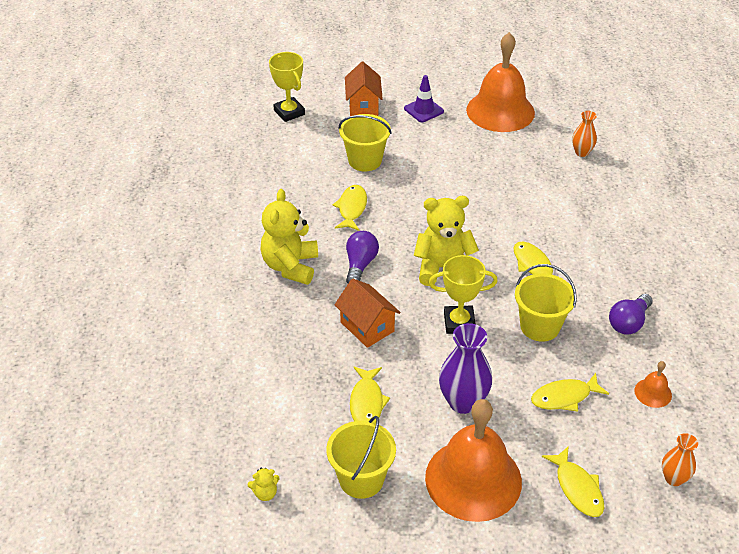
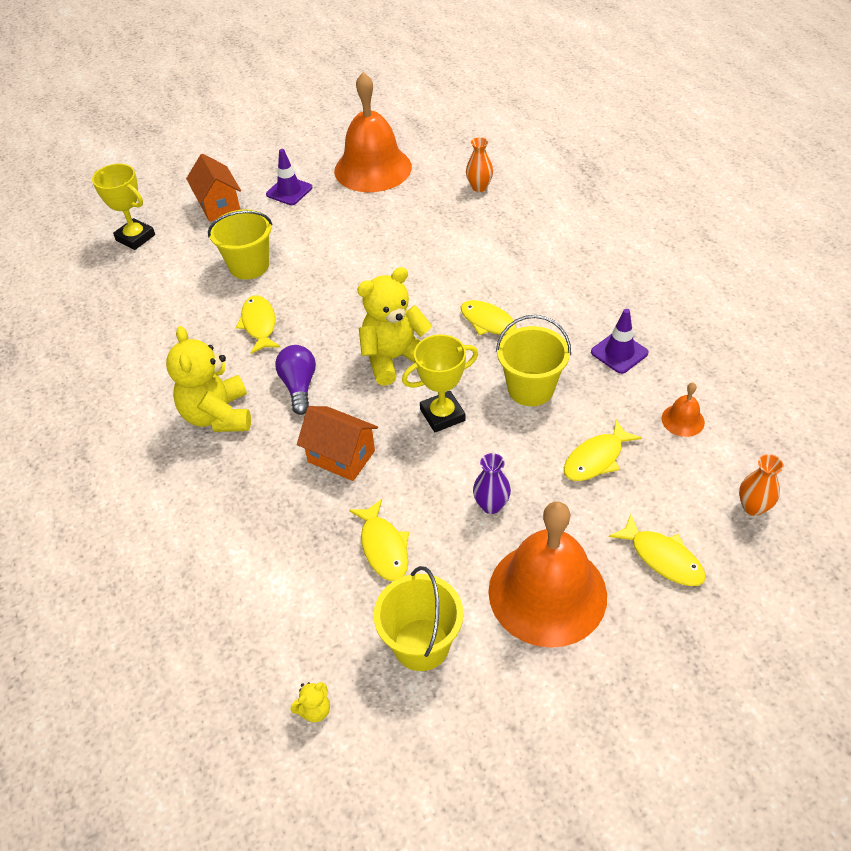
camera: 20 degrees left, 5 degrees up
(463, 402) = (491, 505): purple vase -> purple vase, size x0.59
(628, 323) = (619, 352): purple light bulb -> purple traffic cone

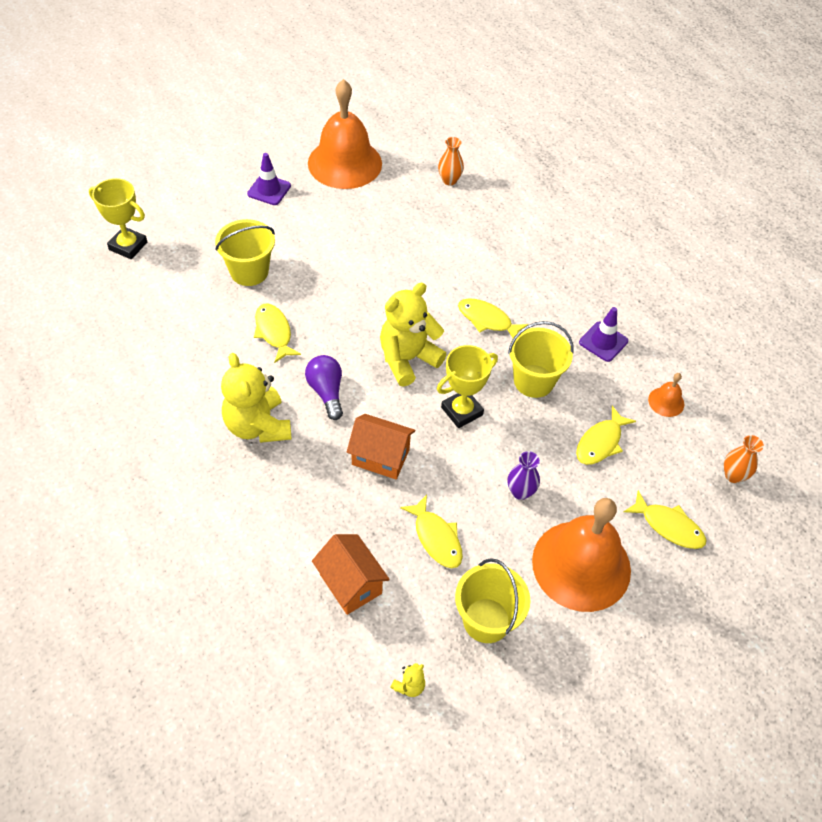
camera: 15 degrees left, 5 degrees up
(219, 206) = (203, 208): orange house -> orange house (350, 584)

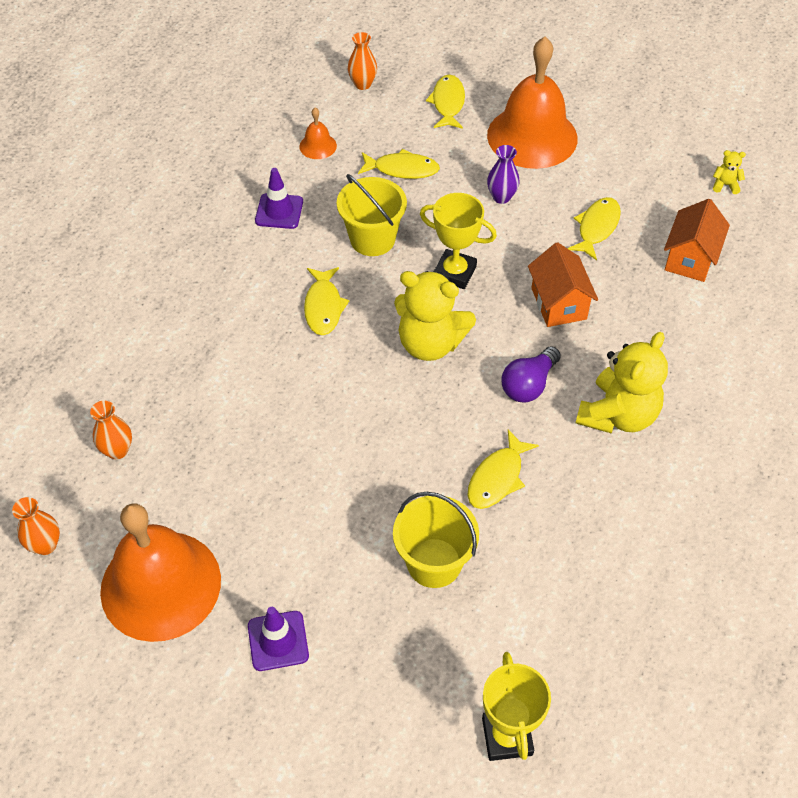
camera: 120 degrees left, 0 degrees up
(410, 133) = (45, 545): none -> orange vase
(486, 620) = (632, 168): yellow bucket -> none

